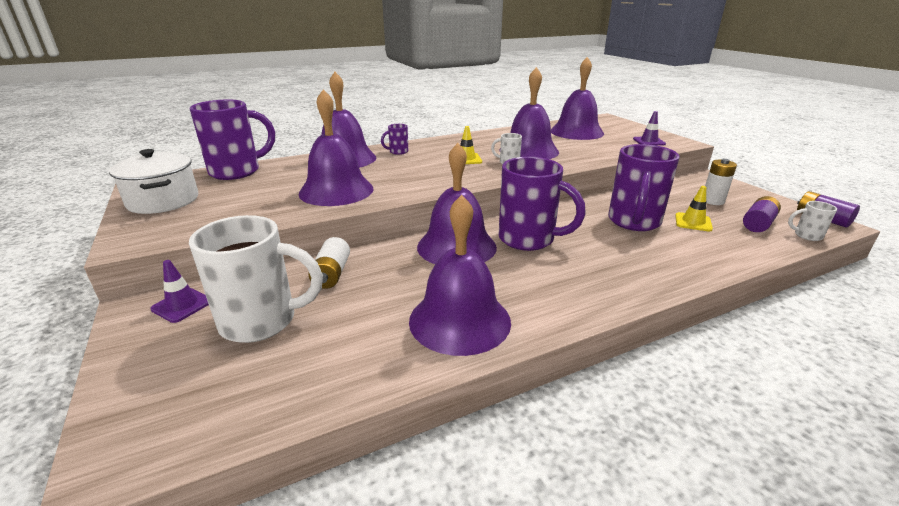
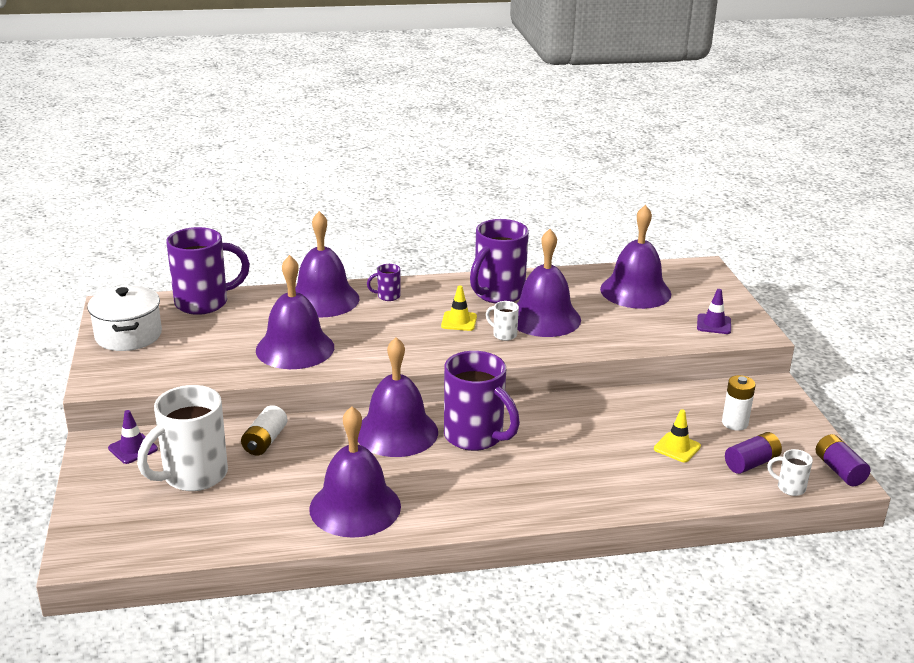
camera: 15 degrees right, 0 degrees up
(262, 321) = (193, 476): white mug -> white mug turned 120 degrees clockwise
(634, 222) = (609, 435): purple mug -> purple mug (497, 294)

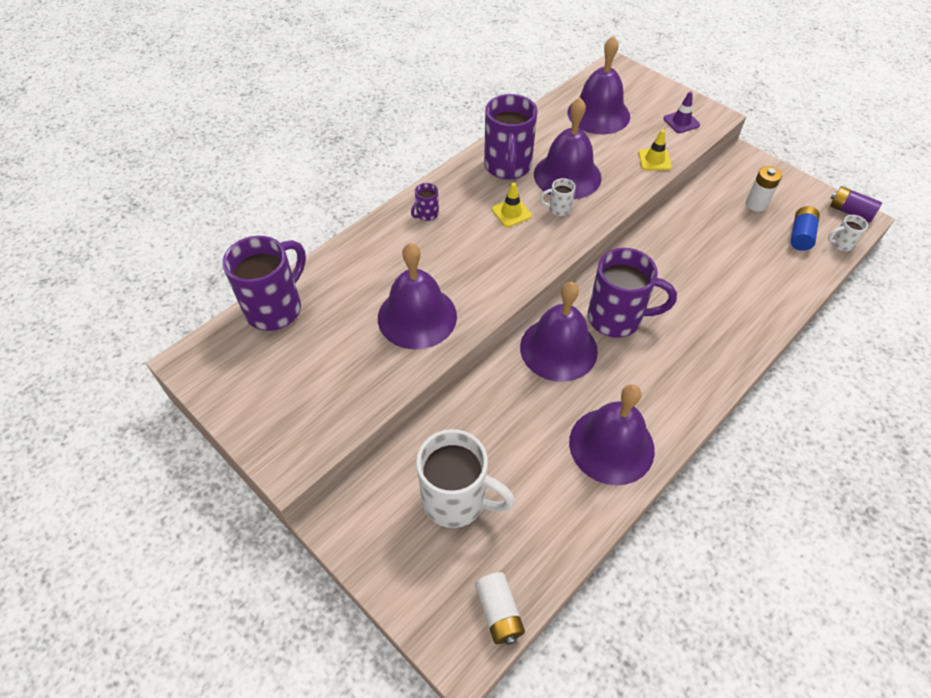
camera: 35 degrees left, 25 degrees up
(128, 335) = (249, 389): white pot -> none
(133, 449) = (372, 505): purple traffic cone -> none
(193, 476) = (456, 500): white mug -> white mug turned 75 degrees counterclockwise
(265, 441) = (472, 423): white battery -> white battery (499, 612)
(323, 299) = (377, 246): purple bell -> none
(677, 448) = (747, 248): yellow traffic cone -> yellow traffic cone (654, 160)
(751, 463) = (800, 235): purple battery -> blue battery

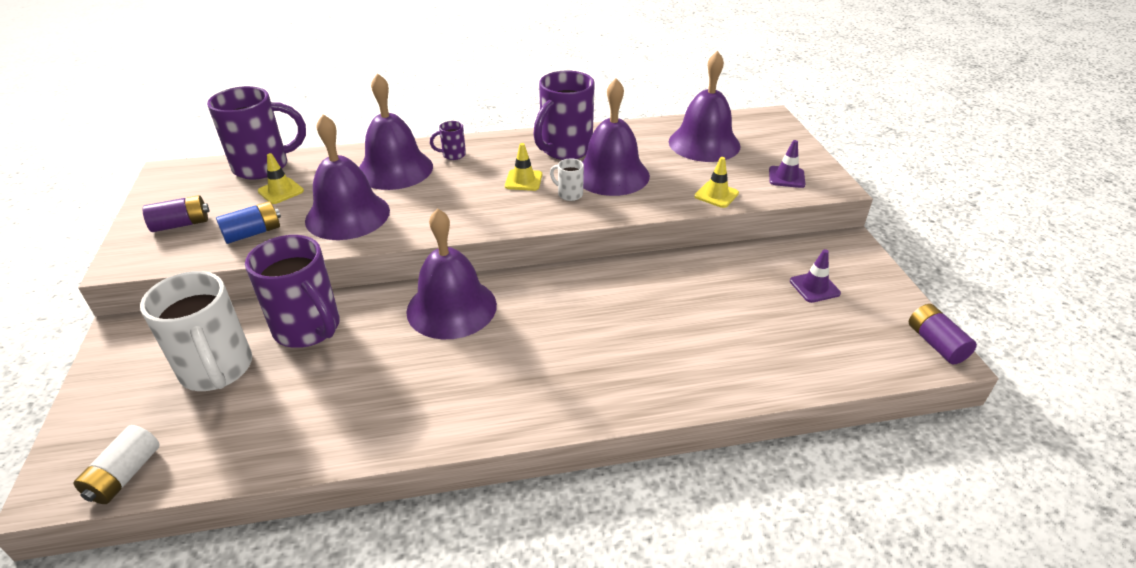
camera: 35 degrees right, 15 degrees down
(285, 403) = (181, 224): none -> purple battery
(328, 324) = (281, 191): none -> yellow traffic cone
(611, 445) = (393, 408): purple bell -> purple bell (395, 169)
(616, 318) = (536, 311): purple mug -> purple mug (309, 329)
(756, 204) = (814, 287): white battery -> purple traffic cone
(800, 235) = (838, 337): blue battery -> blue battery (253, 233)
(840, 244) = (884, 368): white mug -> none

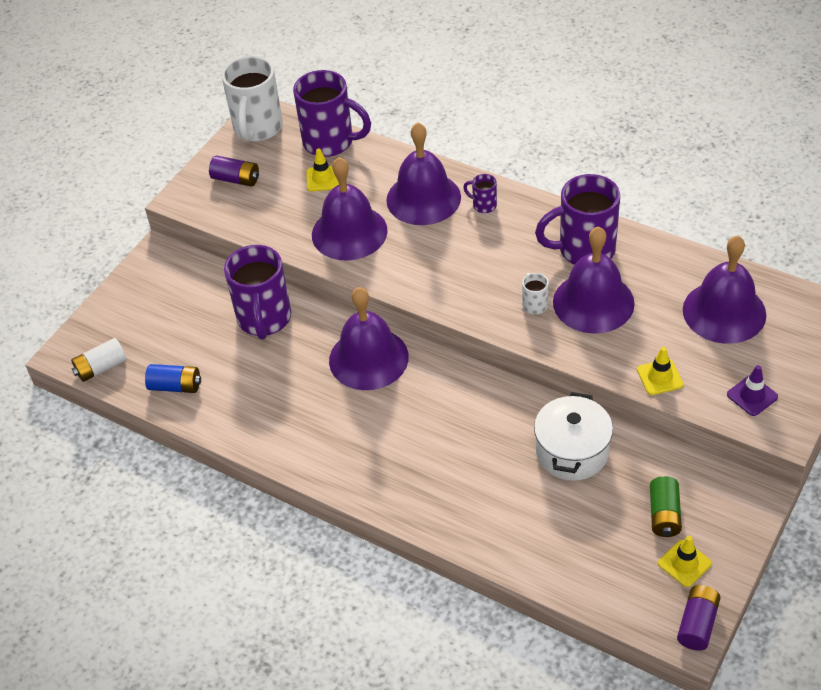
camera: 45 degrees right, 10 degrees up
(217, 370) = (190, 321): white mug -> white mug (257, 129)
(253, 233) = (274, 215): blue battery -> blue battery (175, 386)
(523, 180) = (513, 268): yellow traffic cone -> yellow traffic cone (684, 563)
(699, 284) = (572, 452): none -> white pot
(814, 287) = (664, 514): purple traffic cone -> green battery

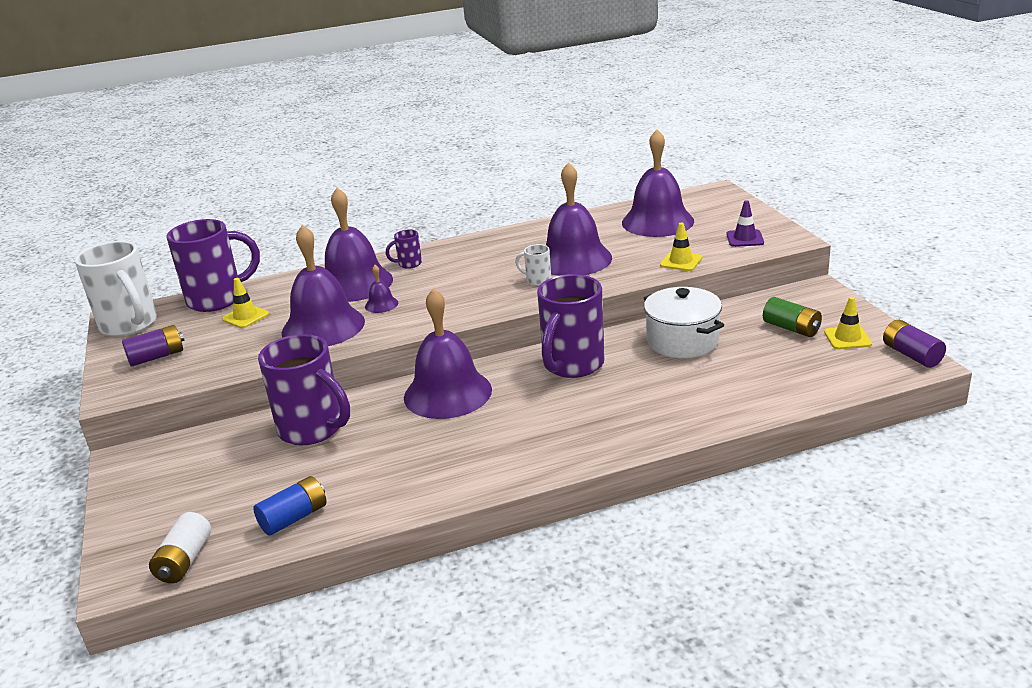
camera: 50 degrees left, 20 degrees down
(409, 239) = (381, 304): none -> purple bell
(584, 250) = (521, 245): purple mug -> purple mug (572, 365)

